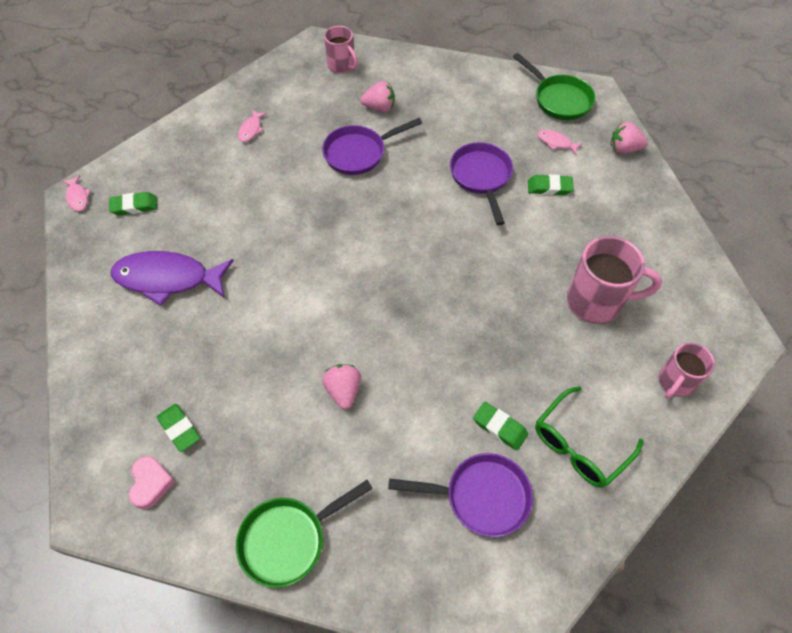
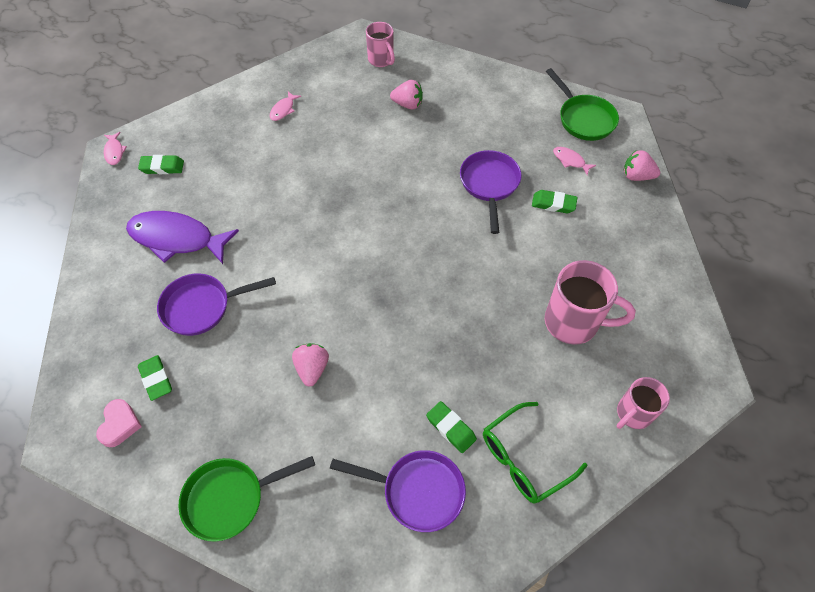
camera: 10 degrees right, 0 degrees up
(359, 153) = (378, 145): purple pan -> purple pan (202, 307)

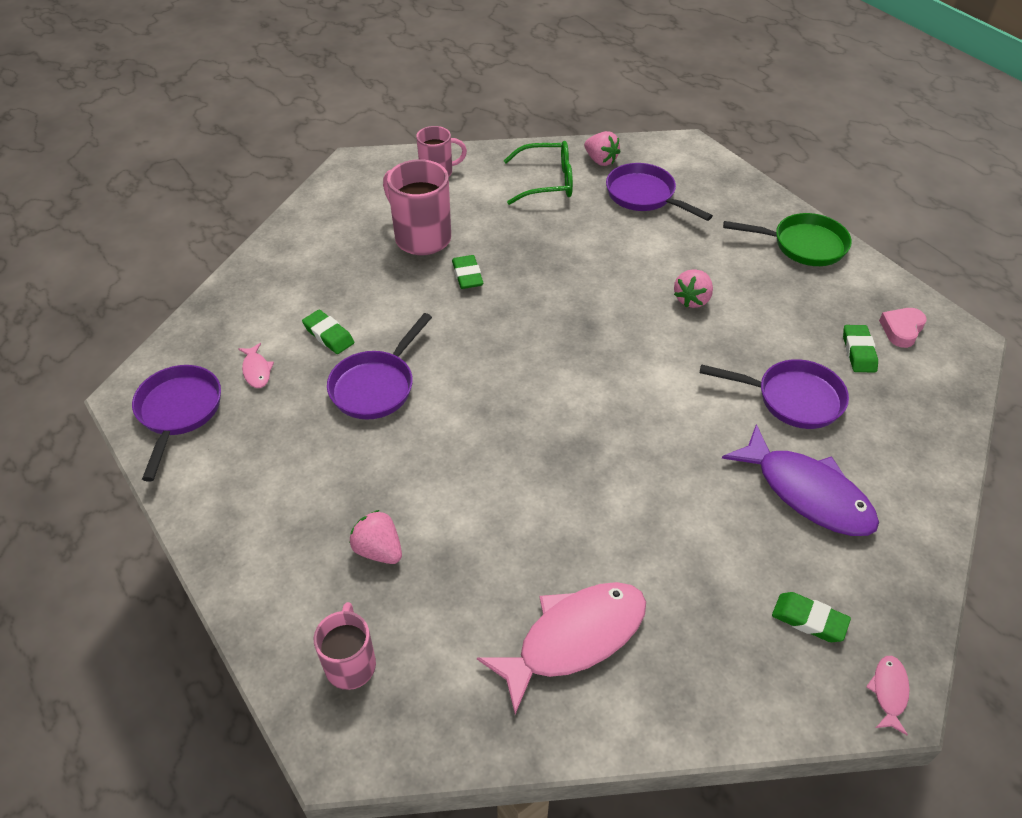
camera: 150 degrees left, 10 degrees down
(283, 110) = (574, 639): pink fish -> pink fish, size x2.31
(451, 428) = (591, 217): green eraser -> green eraser (467, 275)
(583, 119) = (178, 412): green pan -> purple pan
(636, 176) = (209, 323): pink strawberry -> pink strawberry (600, 160)

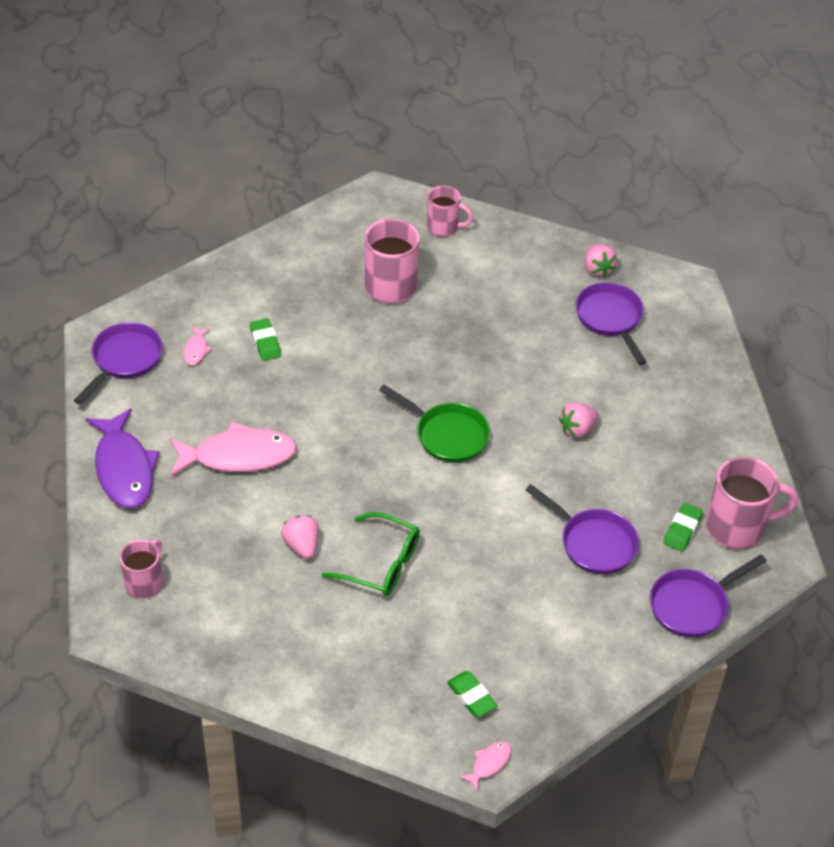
camera: 25 degrees right, 0 degrees up
(376, 386) = (276, 398): purple pan -> purple pan (693, 605)
(378, 550) = (206, 518): pink strawberry -> pink strawberry (302, 545)
(467, 275) = (405, 334): green eraser -> none
(547, 182) = (533, 272): green glasses -> green glasses (381, 564)
(574, 639) = (299, 634): pink fish -> pink fish (238, 456)
(803, 245) = (716, 420): green pan -> green pan (447, 435)
(807, 493) = (544, 615): purple fish -> purple fish (124, 468)
(901, 330) = (737, 527): pink heart -> pink mug

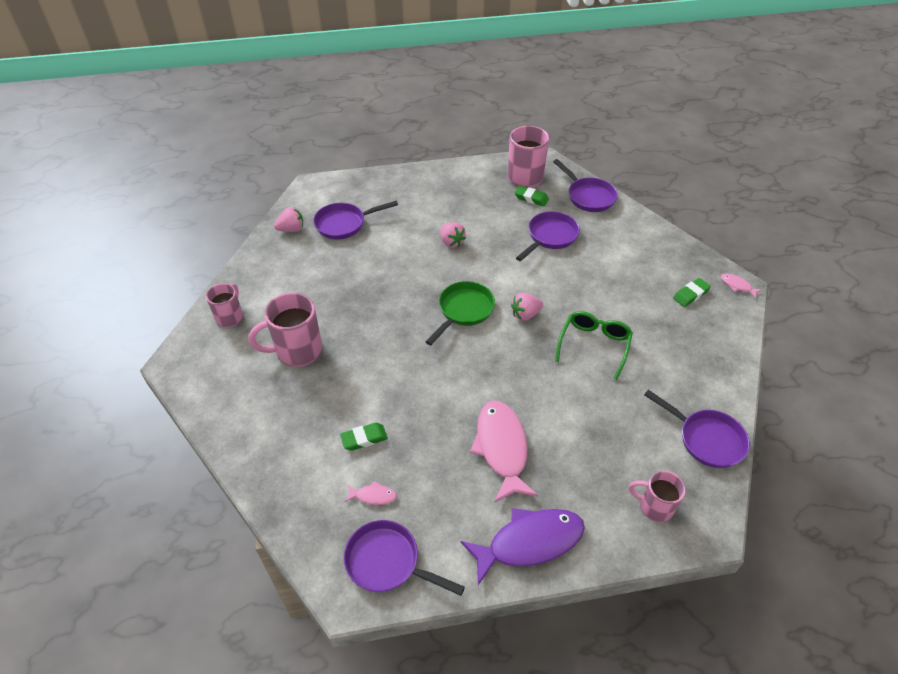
camera: 90 degrees left, 0 degrees up
(224, 654) = (706, 439): none -> purple pan
(302, 545) = (588, 395): pink strawberry -> pink strawberry (525, 314)

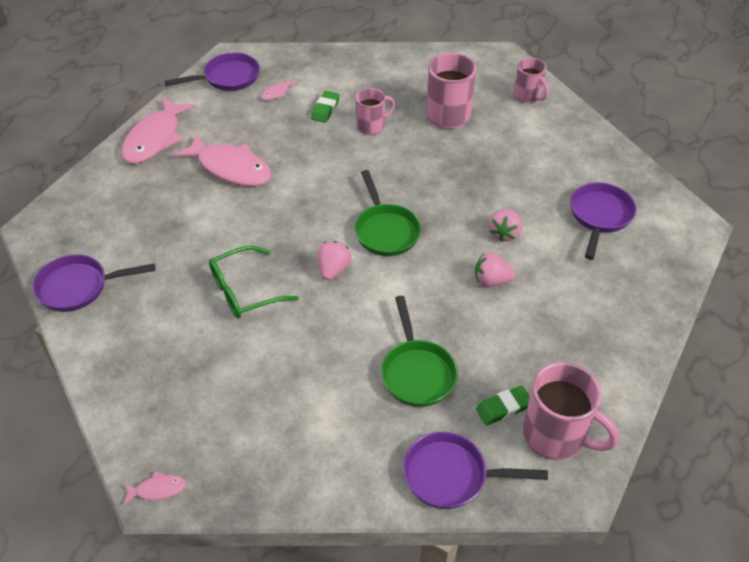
camera: 130 degrees right, 0 degrees up
(291, 229) = (623, 177): pink strawberry -> pink strawberry (504, 233)
(529, 542) = (155, 139): purple fish -> pink fish
(550, 237) = (417, 372): purple pan -> green pan
(594, 345) = (244, 291): green glasses -> green glasses turned 90 degrees clockwise
(654, 507) = (86, 213): pink mug -> pink mug (371, 126)
(690, 294) = (201, 428): green eraser -> none

